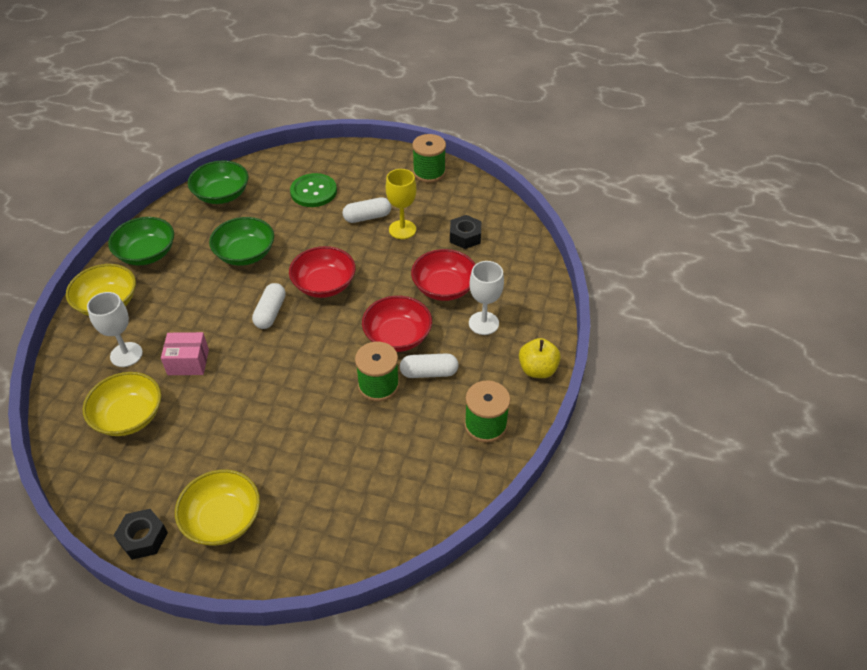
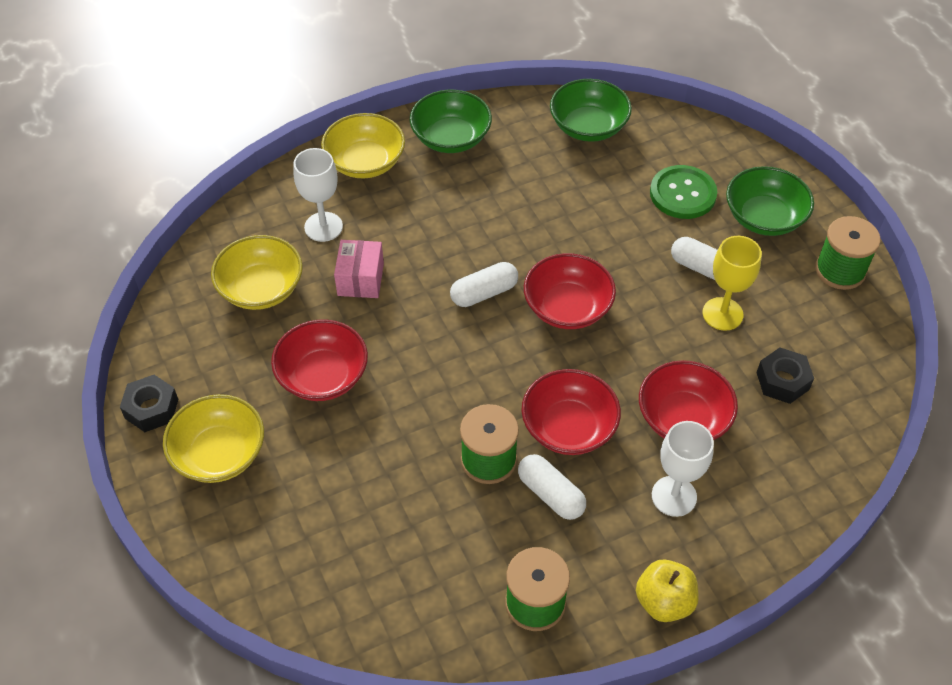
camera: 50 degrees right, 5 degrees up
(188, 362) = (360, 279): pink box -> pink box turned 45 degrees clockwise
(232, 426) = (323, 376): none -> red bowl
(245, 254) = (534, 210): green bowl -> green bowl (764, 217)

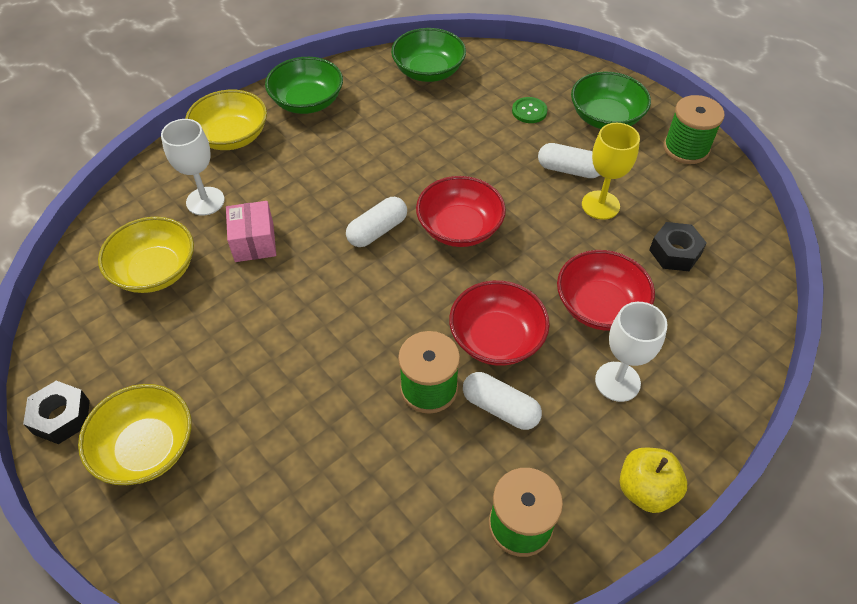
camera: 15 degrees left, 0 degrees up
(323, 376) = (239, 343): red bowl -> none
(682, 194) = (529, 111): green button -> green button, size x0.58

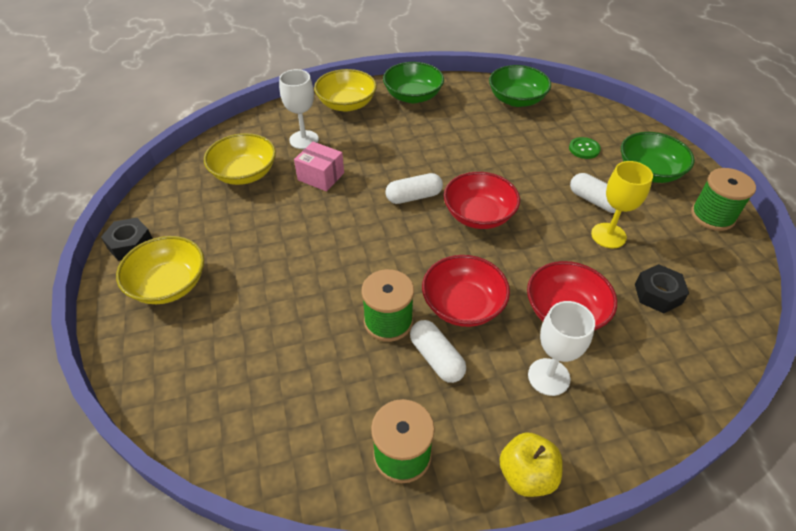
camera: 25 degrees right, 5 degrees down
(254, 242) = (321, 176): pink box -> pink box turned 75 degrees counterclockwise

